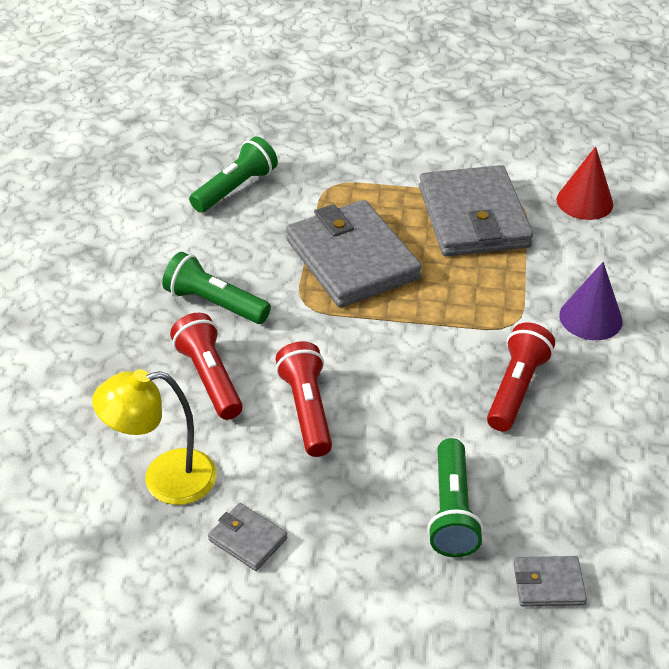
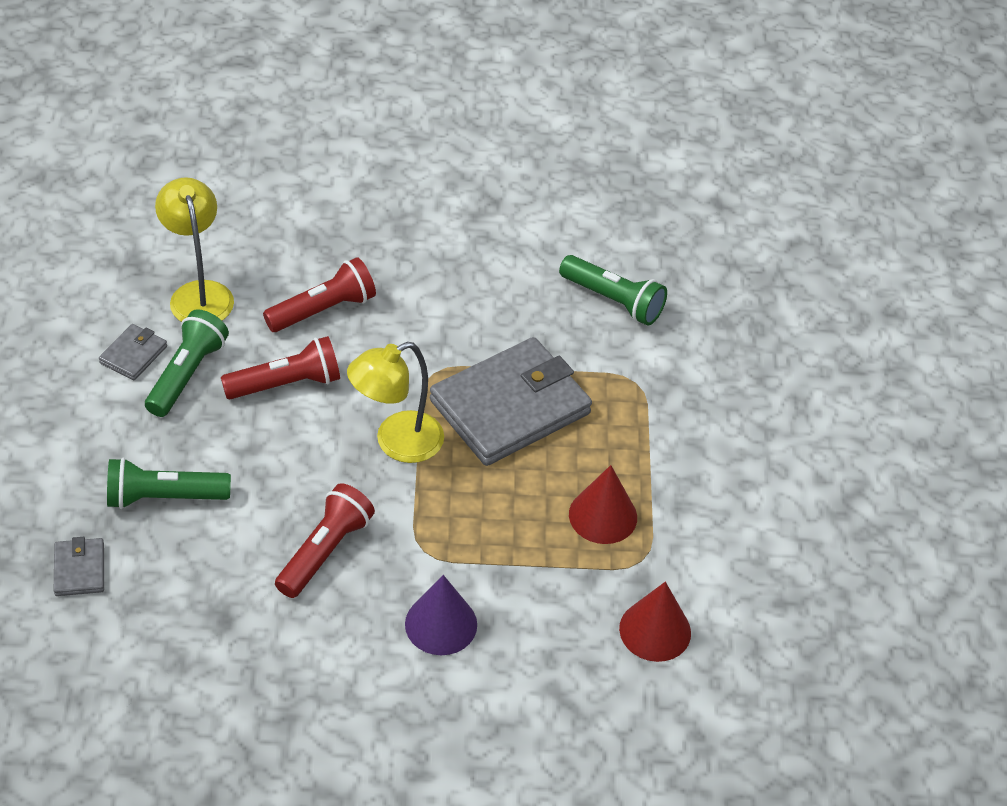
camera: 80 degrees right, 5 degrees up
(215, 303) = (426, 303): green flashlight -> green flashlight (187, 374)
(389, 333) = (397, 443): none -> yellow lamp
(473, 217) = (603, 515): grey wallet -> red cone
(516, 388) = (325, 551): red flashlight -> red flashlight turned 75 degrees counterclockwise

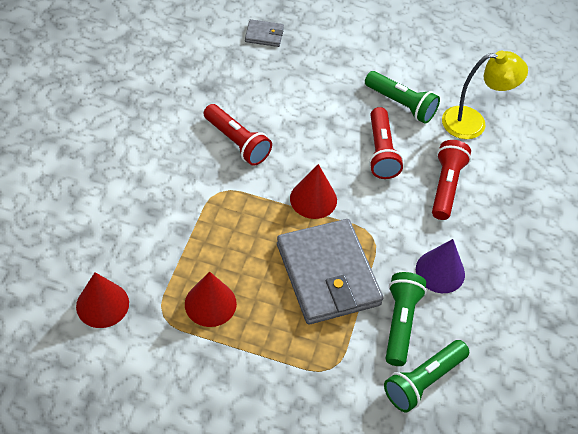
camera: 105 degrees right, 5 degrees up
(133, 354) = (423, 82): grey wallet -> none
(164, 497) = (304, 77): green flashlight -> green flashlight (400, 323)
(323, 310) = (446, 186): red flashlight -> red flashlight turned 150 degrees counterclockwise
(397, 443) = (313, 199): yellow lamp -> red cone
(441, 624) = (159, 186): purple cone -> purple cone (440, 271)

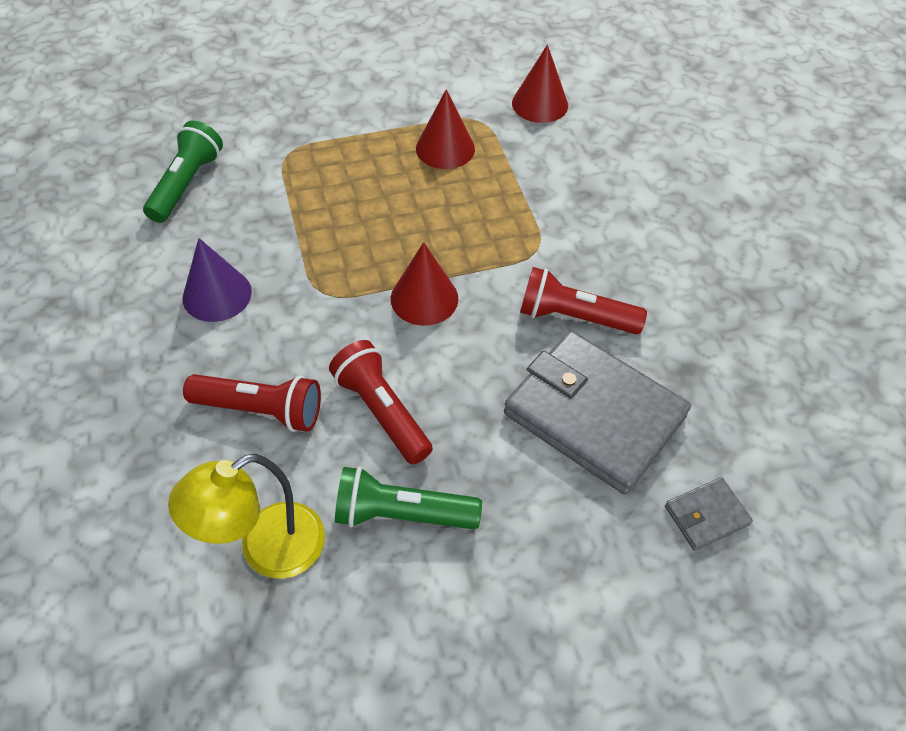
camera: 150 degrees right, 0 degrees up
(328, 274) = (347, 228): grey wallet -> grey wallet (594, 415)
(400, 323) = (237, 221): green flashlight -> none
(446, 186) = (260, 410): red flashlight -> red flashlight turned 60 degrees counterclockwise

